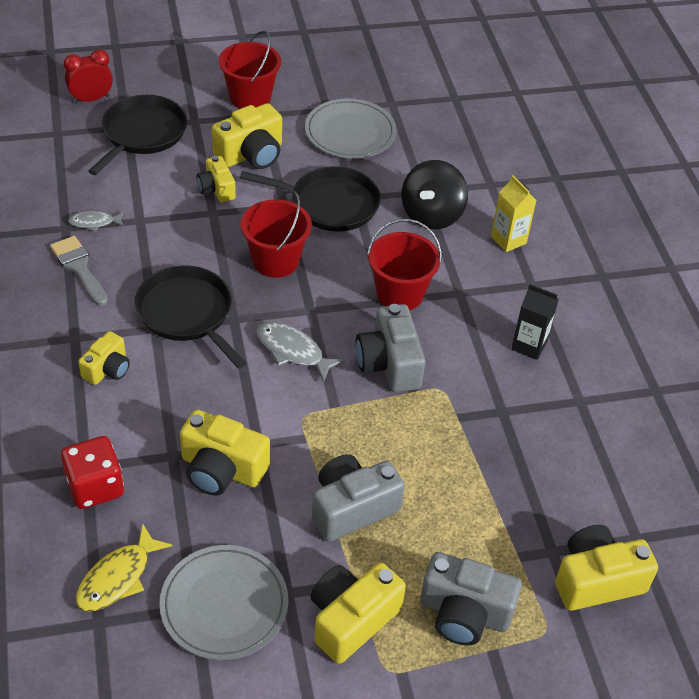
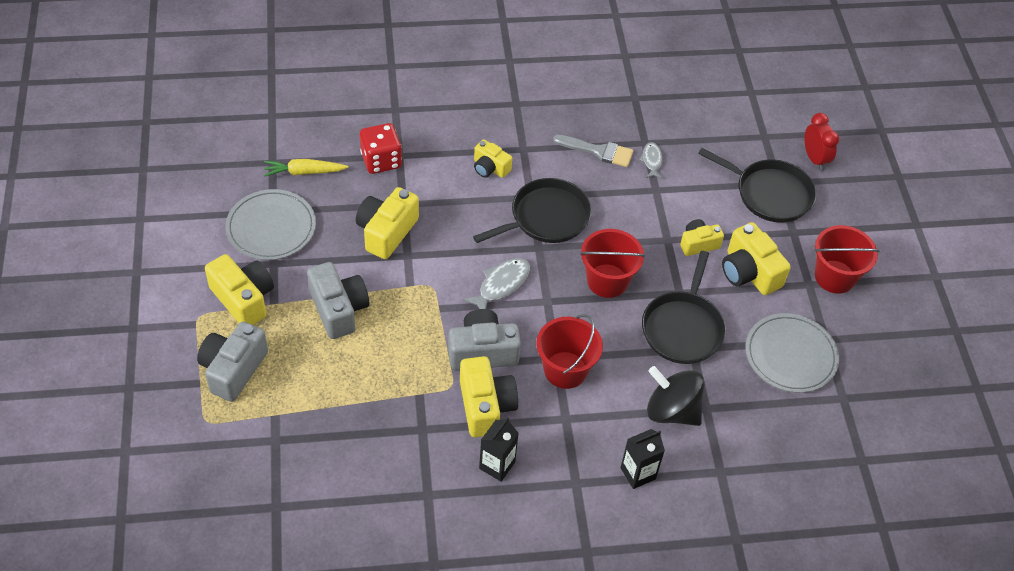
camera: 95 degrees right, 5 degrees up
(79, 268) = (598, 151): grey brush -> grey brush turned 45 degrees clockwise
(118, 577) = (304, 172): yellow fish -> yellow carrot
(508, 240) = (638, 473): yellow carton -> black carton
(596, 580) = (242, 466): yellow camera -> yellow camera (485, 406)

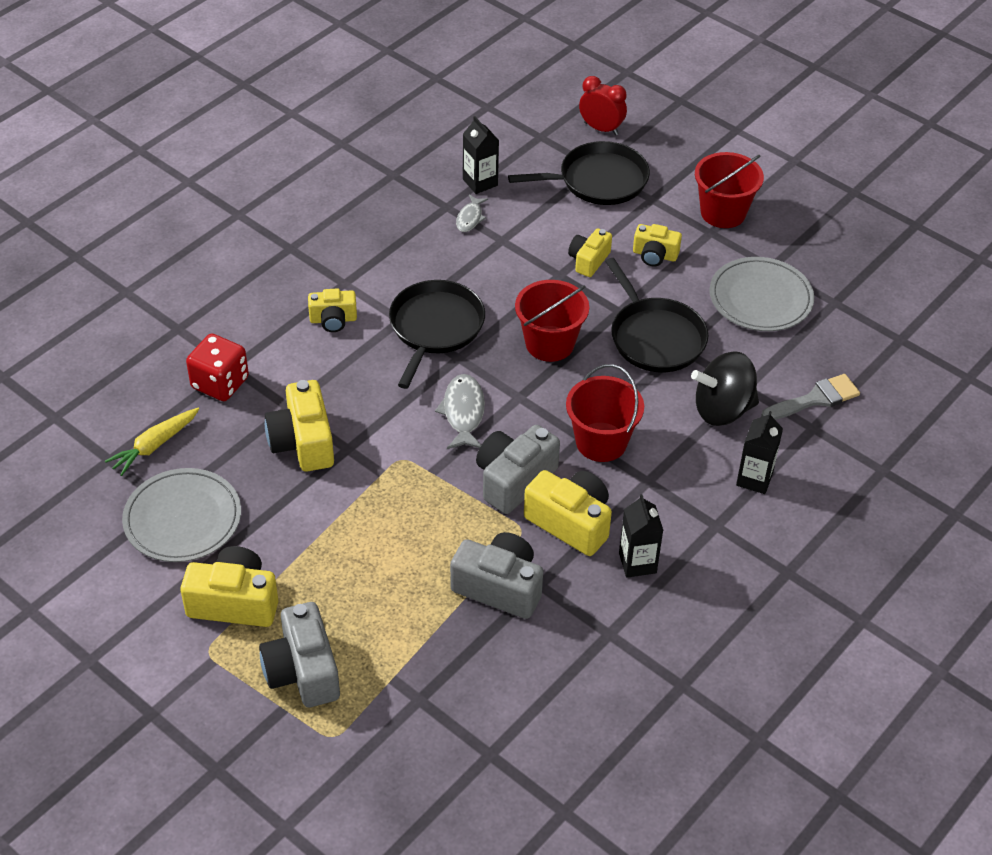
camera: 40 degrees left, 5 degrees down
(338, 309) = (340, 542): grey camera -> grey camera (499, 587)
(598, 151) = (415, 240): grey brush -> grey brush (815, 399)
(651, 161) = (470, 218): grey fish -> grey fish turned 120 degrees counterclockwise
(686, 141) = (480, 182): none -> black carton
(749, 272) = (654, 255): yellow camera -> yellow camera, size x0.61

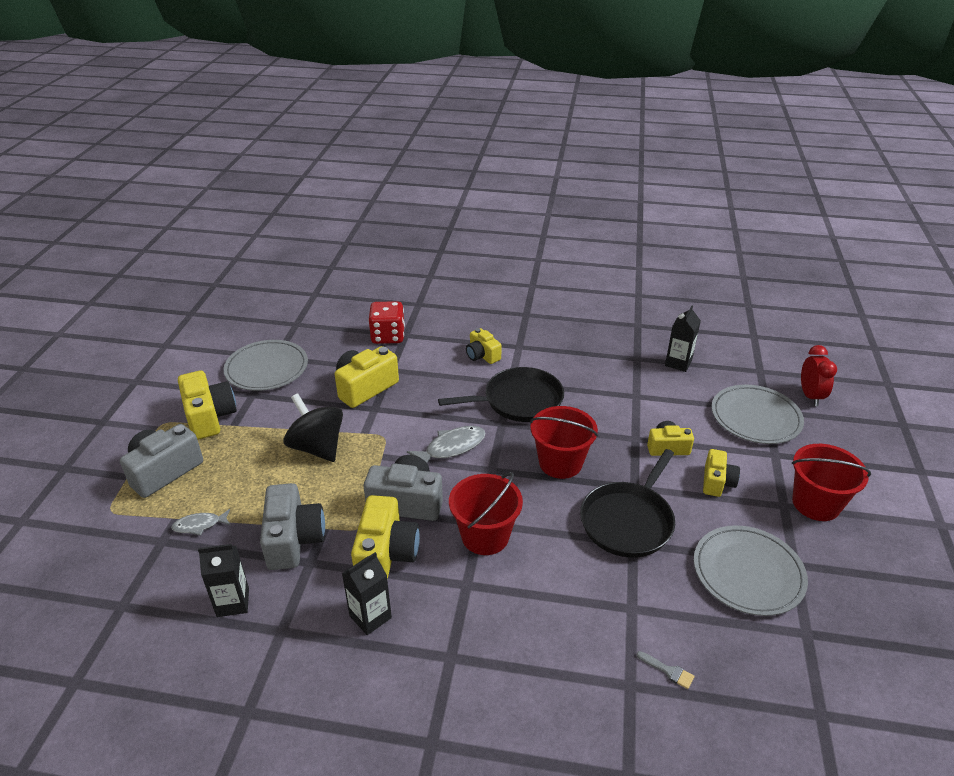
camera: 60 degrees right, 10 degrees down
(154, 446) = (318, 334): yellow carrot -> none
(470, 218) = (639, 373): grey fish -> grey fish (199, 525)
(598, 180) = (755, 417): black pan -> grey plate
(654, 255) = (717, 482): yellow camera -> yellow camera turned 150 degrees counterclockwise
(722, 409) = (590, 602): black spinning top -> black spinning top (317, 447)
(754, 479) = (527, 663): black carton -> black carton (233, 602)
(815, 399) = (668, 671): grey brush -> grey brush, size x0.50

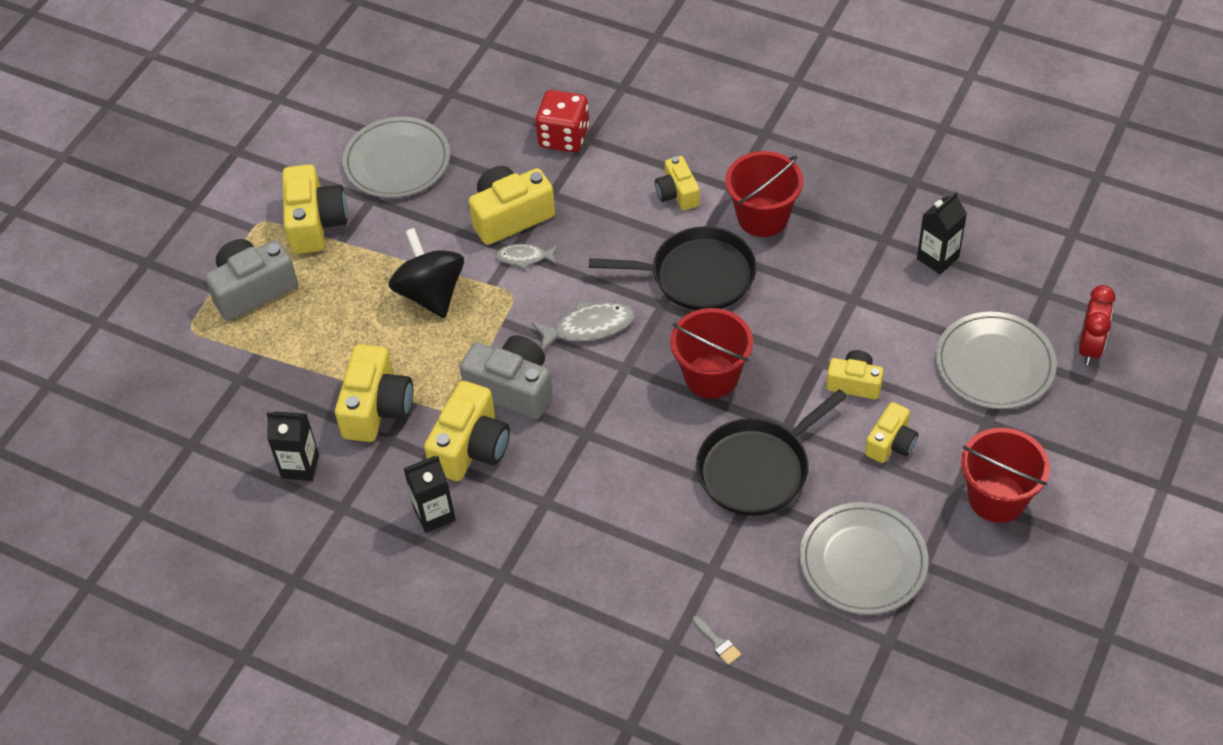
camera: 20 degrees right, 15 degrees up
(199, 525) = (281, 368): grey fish -> grey fish (524, 257)
(293, 539) = (377, 408): grey camera -> yellow camera
(485, 536) = (586, 451): red bucket -> red bucket (762, 217)

